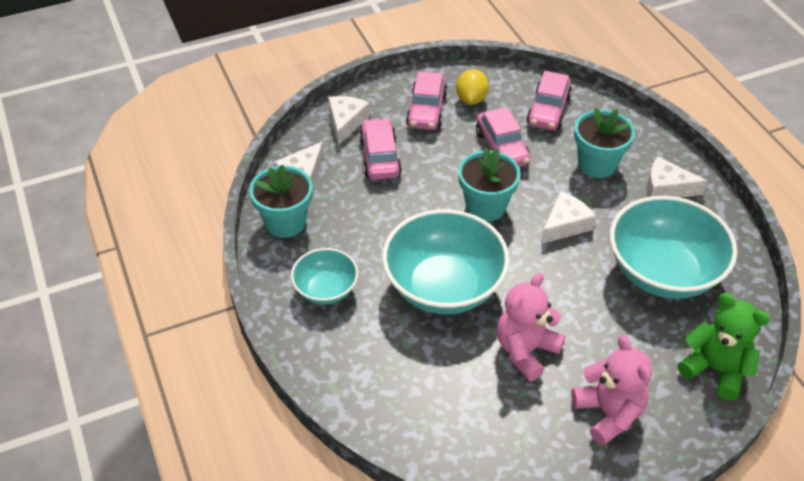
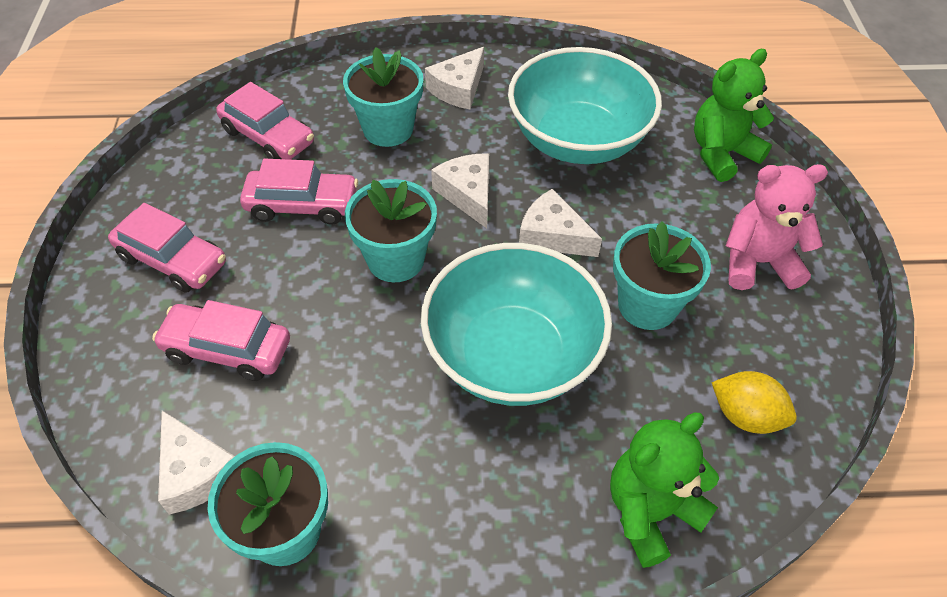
camera: 70 degrees left, 5 degrees up
(326, 289) = (454, 511): turquoise bowl -> none
(346, 122) = (122, 370): white cheese -> white cheese (552, 235)
(366, 385) = (650, 511): none -> green teddy bear
(471, 99) = (189, 203): yellow lemon -> yellow lemon (745, 416)
(525, 350) = (647, 305): pink teddy bear -> turquoise flower pot

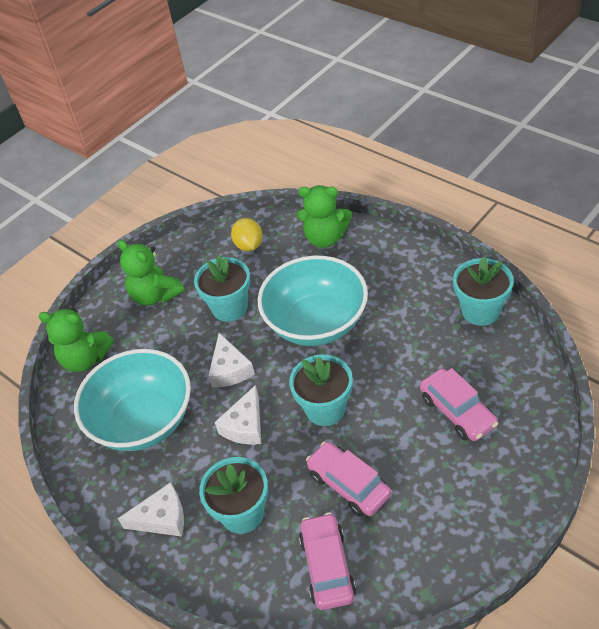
camera: 130 degrees left, 5 degrees down
(173, 260) = (457, 495): pink car -> none
(196, 472) = (509, 357): white cheese -> none
(758, 262) = (155, 295): pink teddy bear -> green teddy bear

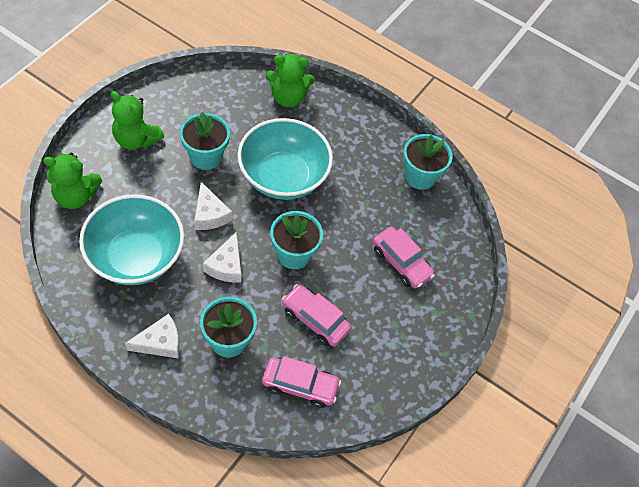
camera: 20 degrees left, 10 degrees up
(249, 245) = (219, 98): yellow lemon -> none
(327, 567) = (300, 385): pink car -> pink car turned 120 degrees clockwise

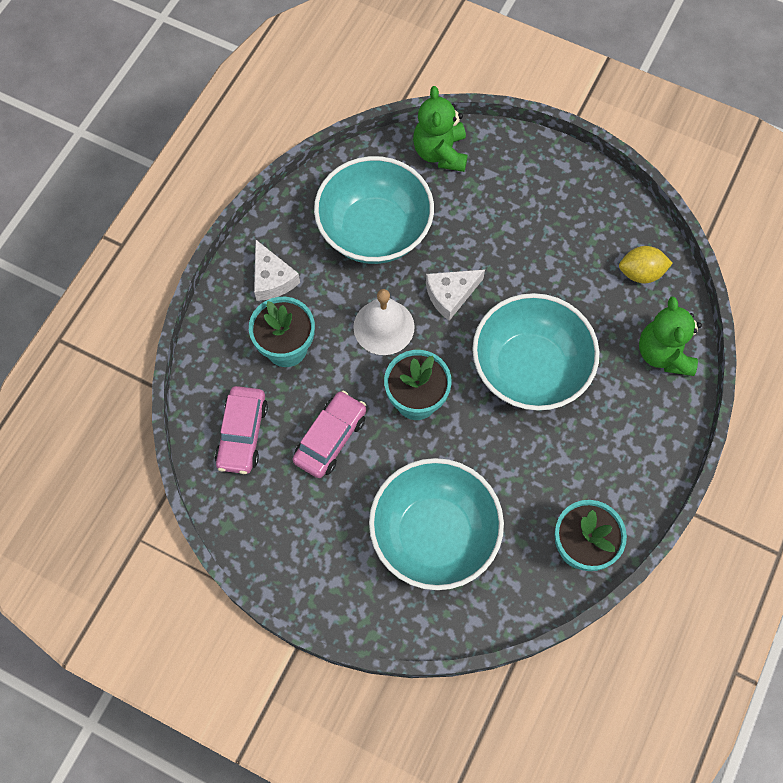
camera: 90 degrees right, 10 degrees up
(136, 139) = (538, 193): green teddy bear -> none
(206, 156) = (535, 273): turquoise flower pot -> none
(222, 94) = (641, 273): none -> yellow lemon
(226, 265) = (384, 327): white cheese -> white bell
(401, 262) = (434, 534): pink car -> turquoise bowl

